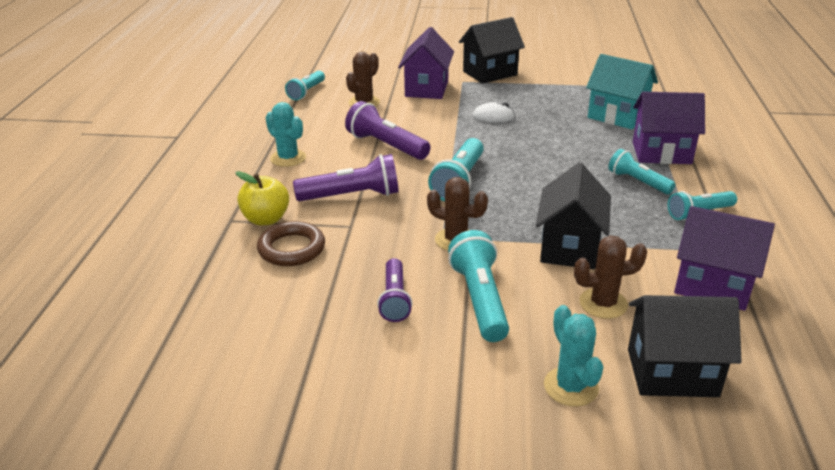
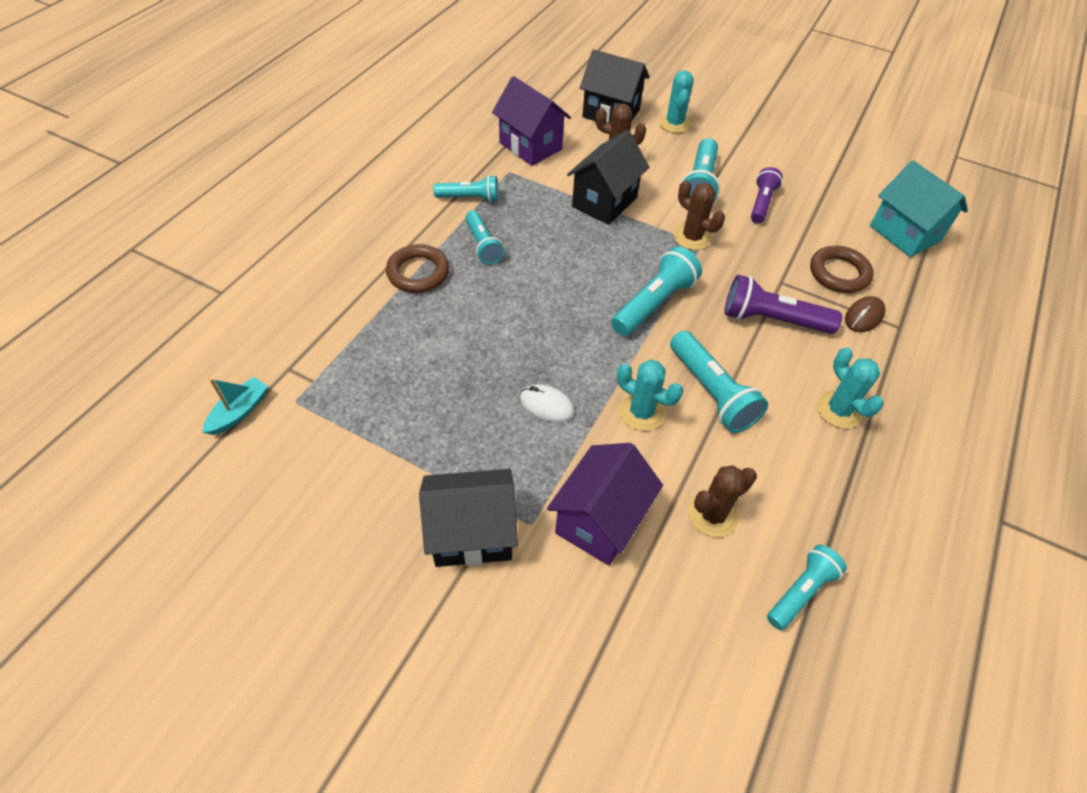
camera: 160 degrees left, 20 degrees up
(266, 219) = (863, 316): yellow apple -> brown mouse
(386, 146) = (711, 392): purple flashlight -> turquoise flashlight
(430, 127) = (641, 412): none -> turquoise cactus
(617, 116) = (396, 348): turquoise house -> turquoise house (904, 233)
(661, 153) = (418, 272): purple house -> brown ring
(663, 78) = (239, 412): none -> turquoise boat

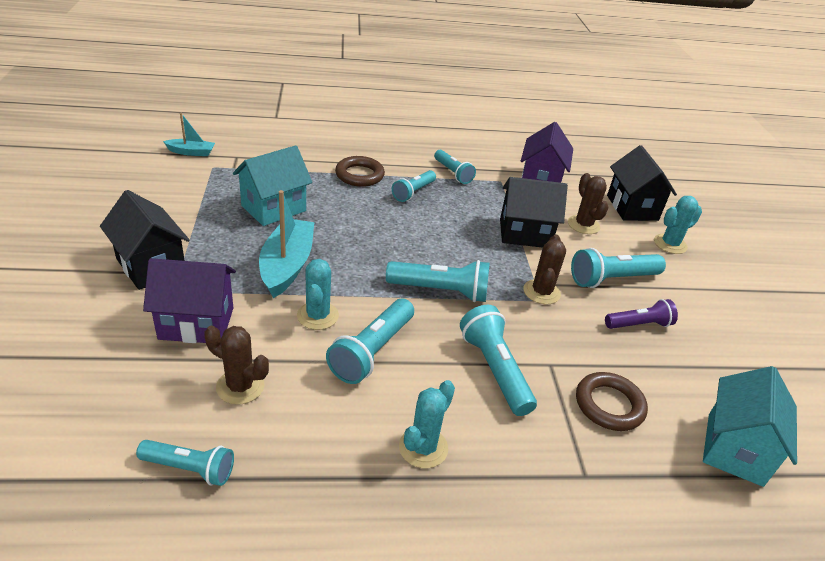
camera: 55 degrees right, 15 degrees down
(431, 375) = (273, 208): none -> turquoise house
(547, 405) = (287, 266): white mouse -> turquoise boat
(772, 320) = (495, 370): purple flashlight -> turquoise flashlight
(863, 316) = (568, 440): brown mouse -> none

